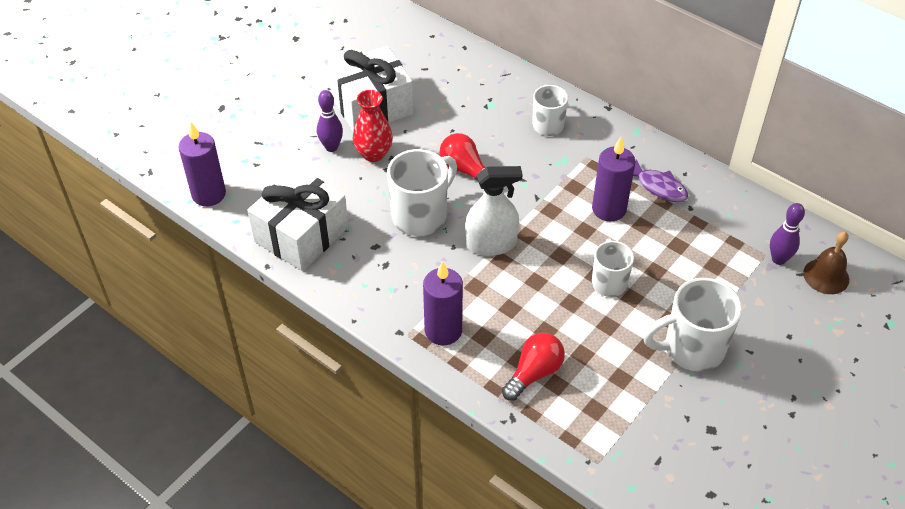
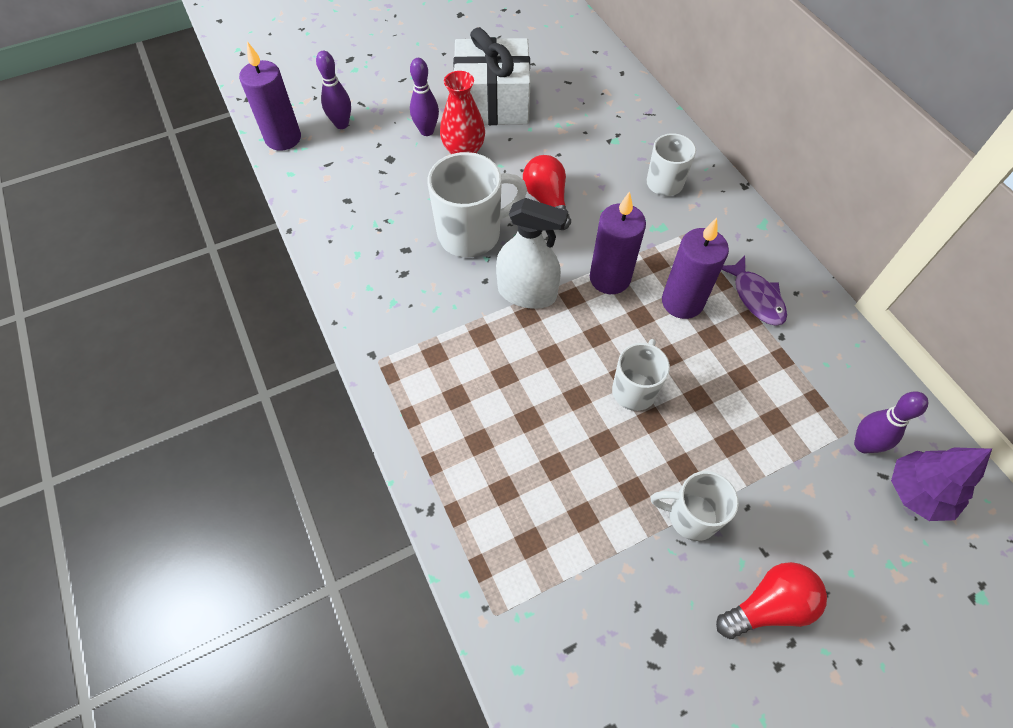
camera: 25 degrees right, 10 degrees up
(253, 165) = (341, 124): none -> purple bowling pin
(301, 234) = (341, 210): white gift -> none
(443, 330) = (418, 372): purple candle -> purple candle (609, 278)
(534, 373) = (486, 465): red light bulb -> red light bulb (768, 606)
(691, 349) = (690, 516): white mug -> white mug, size x0.63
(826, 276) = (917, 492): brown bell -> purple tree

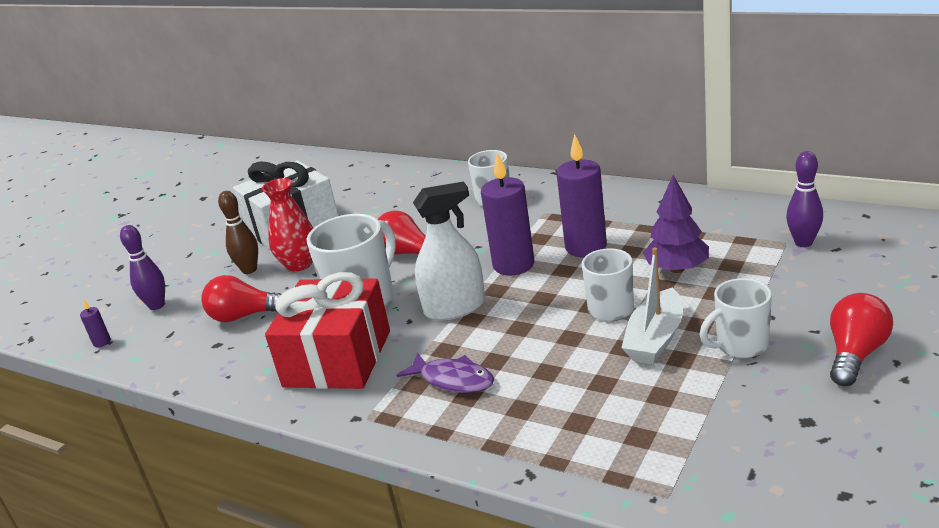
camera: 30 degrees left, 30 degrees down
(283, 138) = (102, 342): purple candle -> purple candle, size x0.42
(386, 183) = (244, 316): none -> red light bulb
(408, 282) = (337, 358): none -> red gift
(427, 131) = (249, 270): purple bowling pin -> brown bowling pin
(635, 452) = (655, 339): none -> white boat
(755, 297) = (636, 217): purple fish -> purple fish (453, 380)
(917, 492) = (867, 243): purple tree -> purple tree (677, 269)

